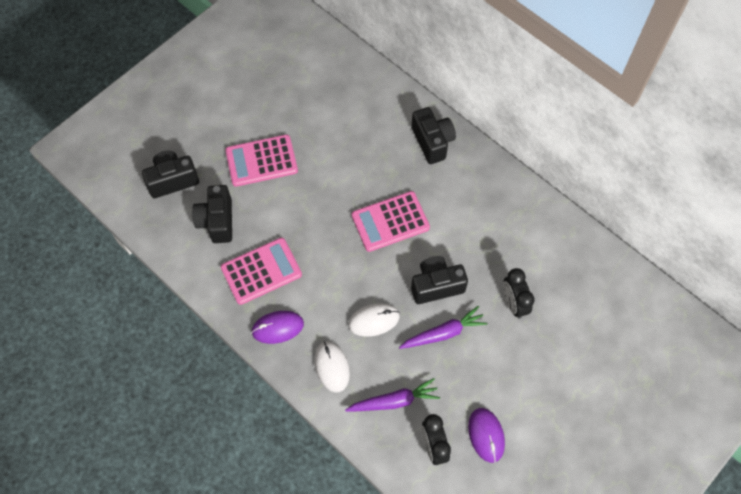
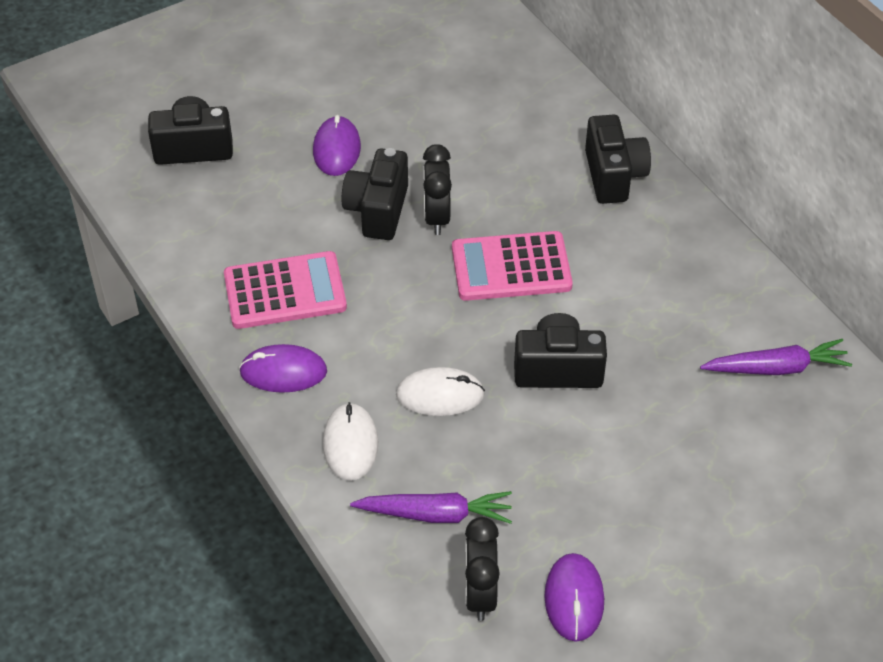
camera: 15 degrees right, 15 degrees down
(217, 221) = (241, 212): black camera -> black camera (377, 210)
(261, 161) = (336, 149): pink calculator -> purple mouse
(443, 333) = (548, 437): purple carrot -> purple carrot (776, 368)
(513, 303) = (679, 421): black clock -> black clock (437, 217)

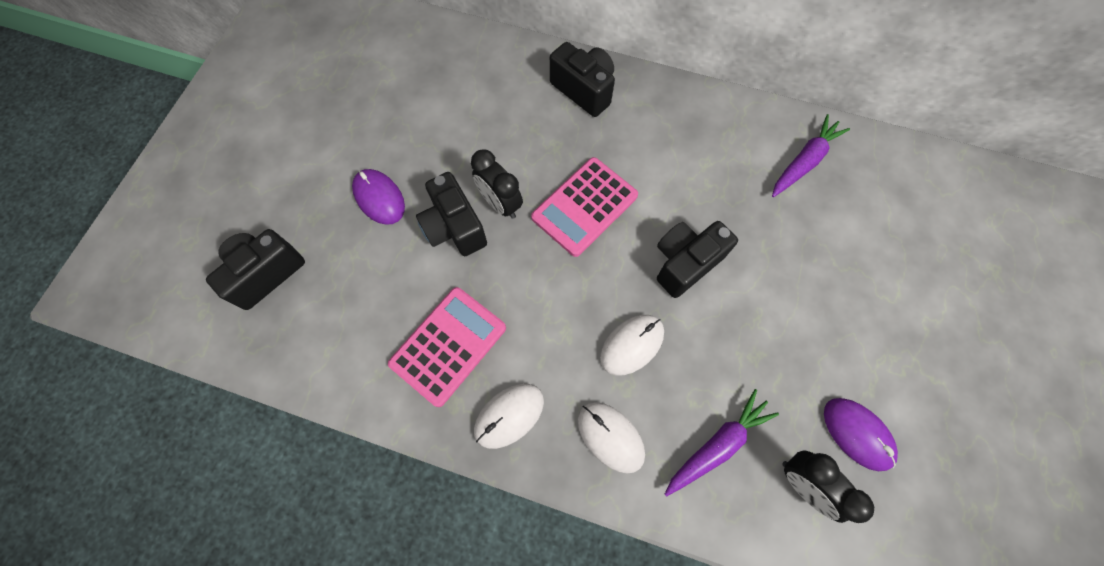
camera: 40 degrees left, 20 degrees up
(283, 372) = (509, 415): purple mouse -> white mouse

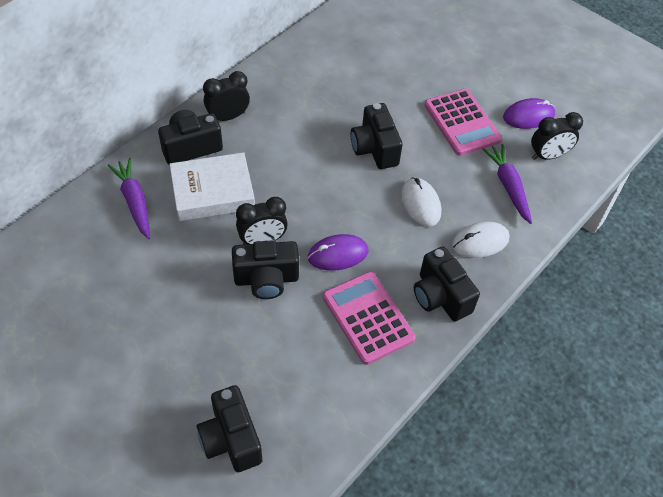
camera: 70 degrees left, 15 degrees down
(379, 198) = (205, 326): purple mouse -> purple mouse (338, 254)
(509, 415) = (440, 296): white mouse -> black camera
(538, 133) = (212, 192): none -> white book
(584, 207) = (297, 188): pink calculator -> pink calculator (461, 122)
(642, 103) = (228, 117): none -> black clock
(804, 161) = (333, 52): purple carrot -> purple carrot (134, 202)

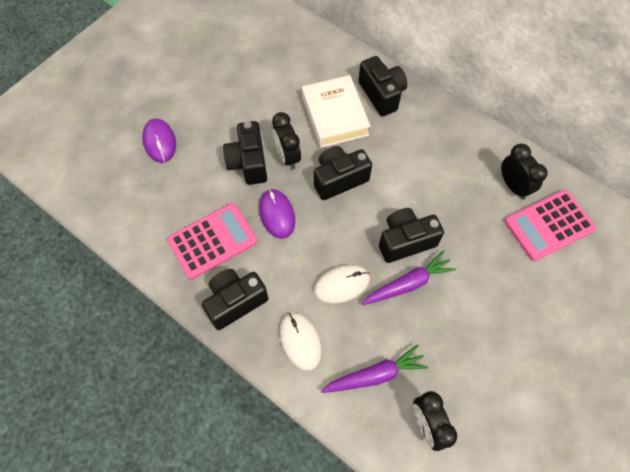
camera: 90 degrees right, 10 degrees up
(134, 202) = (318, 65): purple carrot -> purple carrot (408, 284)
(228, 117) = (422, 117): black clock -> black clock (513, 186)
(231, 439) = (110, 152): black camera -> black camera (339, 179)
(461, 122) = (458, 328): pink calculator -> pink calculator (548, 225)
(528, 116) = (485, 406): purple mouse -> purple mouse (159, 142)

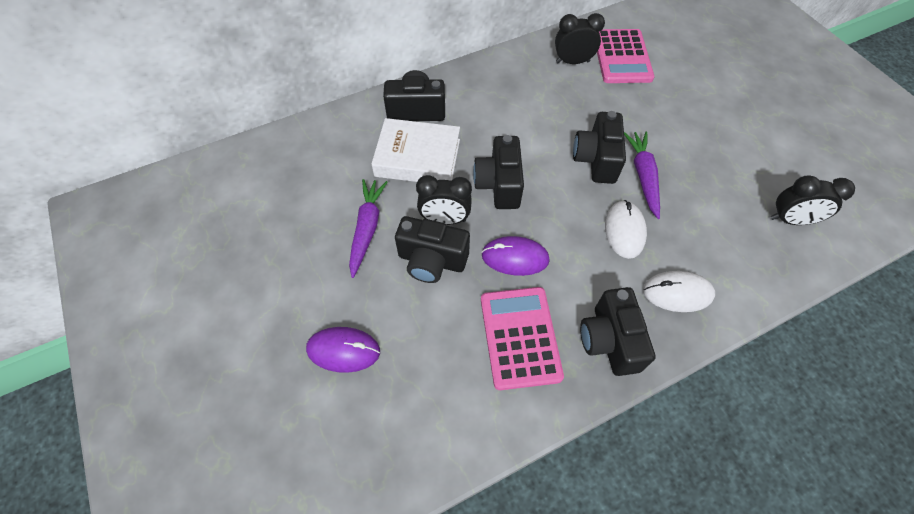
camera: 65 degrees left, 5 degrees down
(375, 375) = (731, 241): purple carrot -> purple carrot (367, 229)

